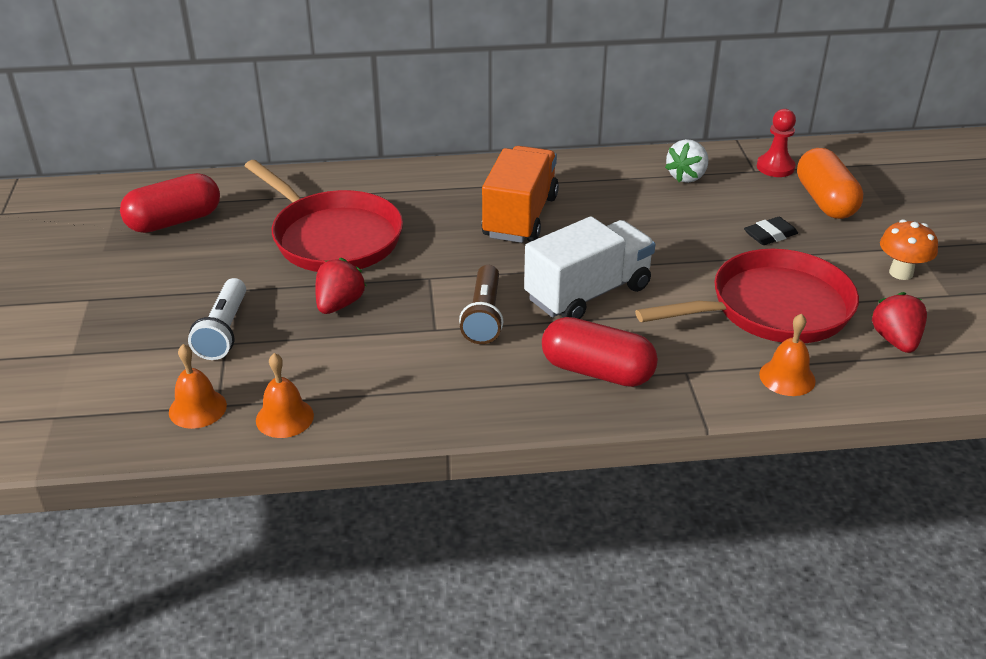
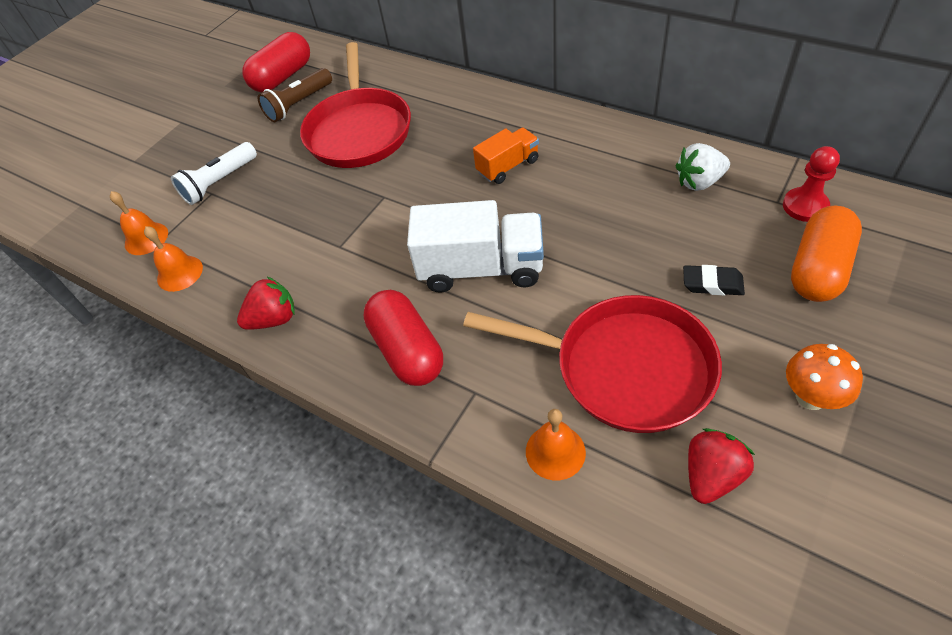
camera: 45 degrees right, 15 degrees up
(174, 221) = (283, 77): red capsule -> red capsule turned 60 degrees counterclockwise
(339, 304) = (304, 193): red strawberry -> red strawberry (274, 319)
(483, 316) = (382, 252): brown flashlight -> brown flashlight (298, 104)
(520, 217) = (508, 166): orange truck -> orange truck, size x0.57

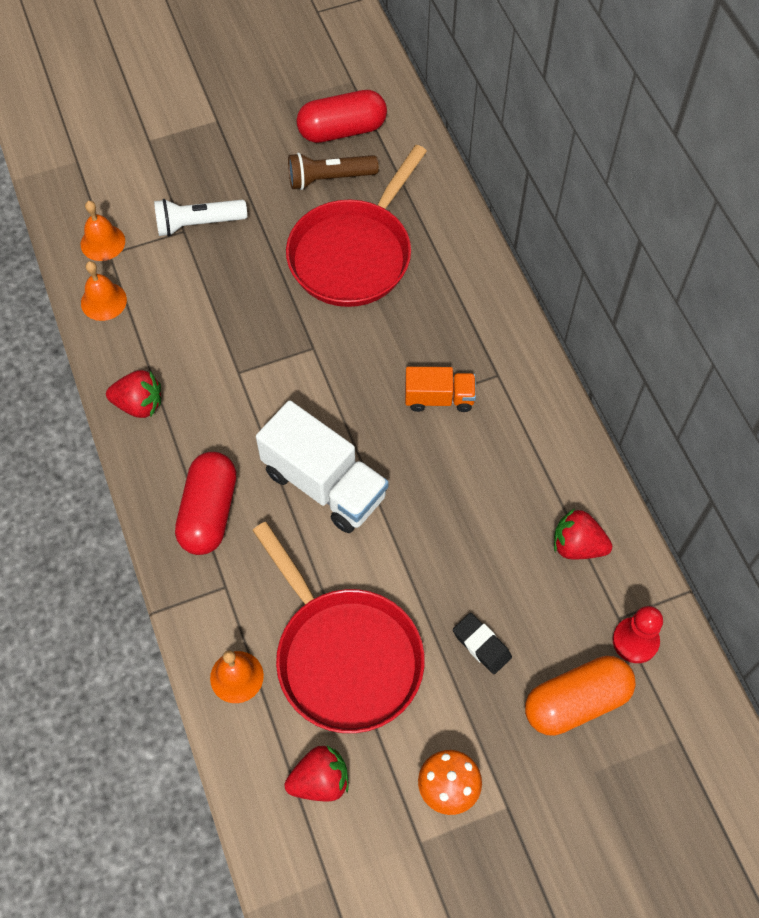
camera: 30 degrees right, 10 degrees up
(699, 182) = (577, 545): white strawberry -> red strawberry

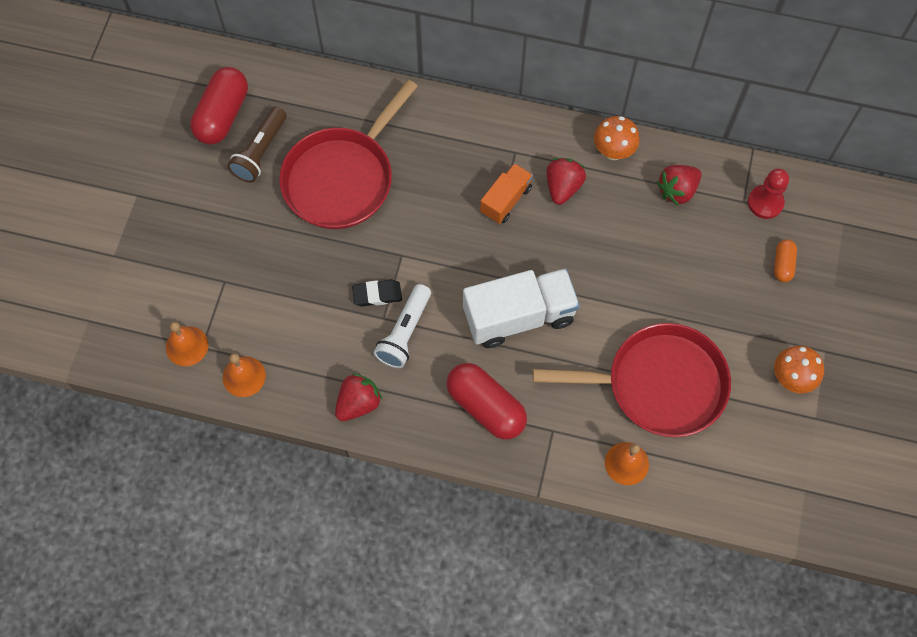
camera: 55 degrees left, 5 degrees up
(198, 224) = (226, 267): white flashlight -> white flashlight (404, 333)
(320, 781) = (736, 454): red strawberry -> red strawberry (563, 187)
(353, 254) = (342, 178): red pan -> red pan turned 60 degrees clockwise
(481, 645) = (707, 294): black eraser -> black eraser (377, 294)
(571, 460) = (613, 151): none -> orange mushroom
(576, 701) = (782, 264): orange capsule -> orange capsule, size x0.51

